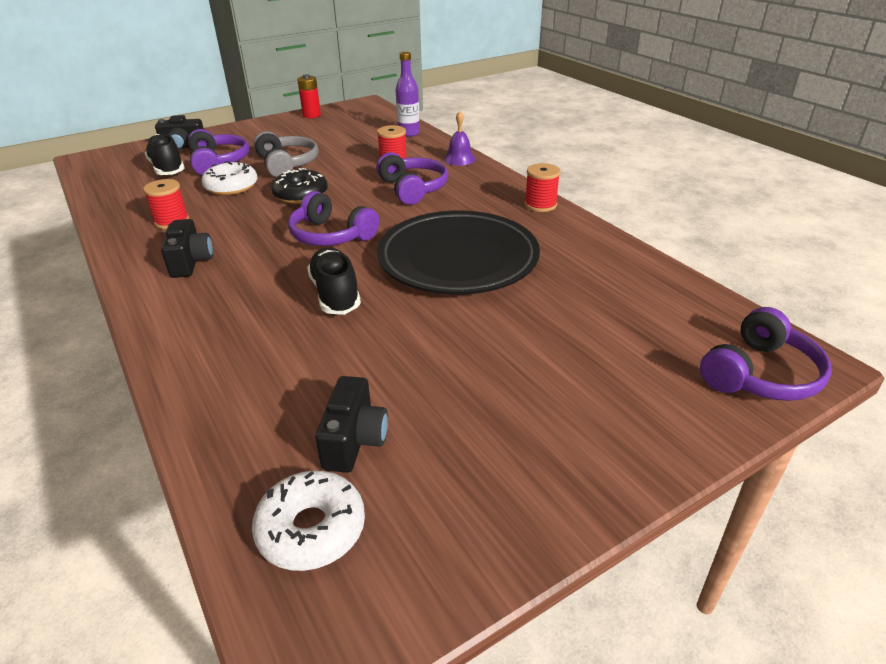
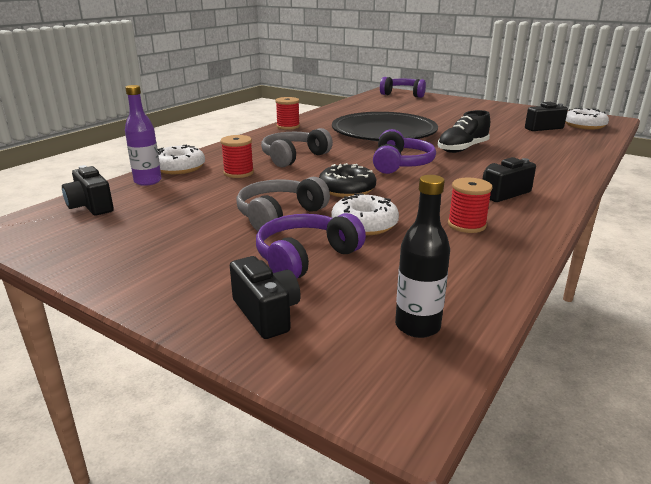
camera: 115 degrees left, 10 degrees down
(115, 174) = (417, 326): none -> black bottle
(167, 169) = (358, 286): black shoe -> none
(311, 115) = (72, 253): red battery -> none
(376, 119) = (91, 206): none -> black camera
(413, 189) = (293, 157): purple headphones -> grey headphones
(430, 144) = (179, 168): none -> white donut
(459, 159) = (215, 153): purple bell -> none

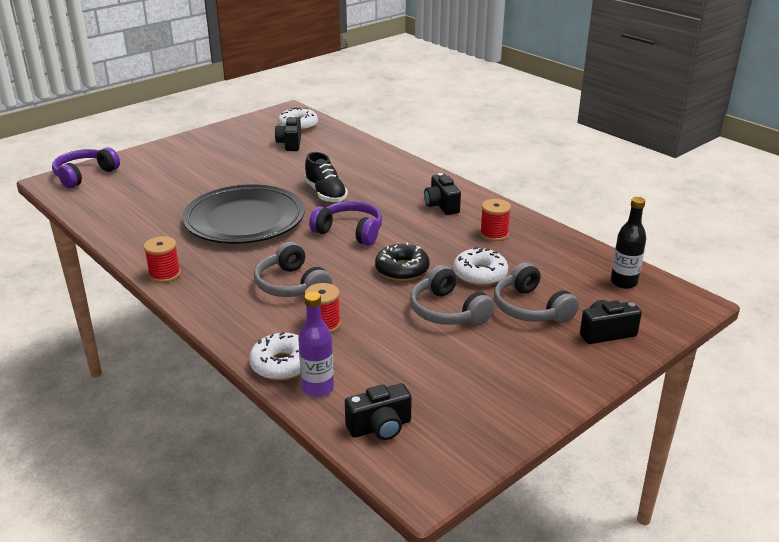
camera: 75 degrees left, 5 degrees up
(305, 257) = (530, 308): purple headphones -> grey headphones

